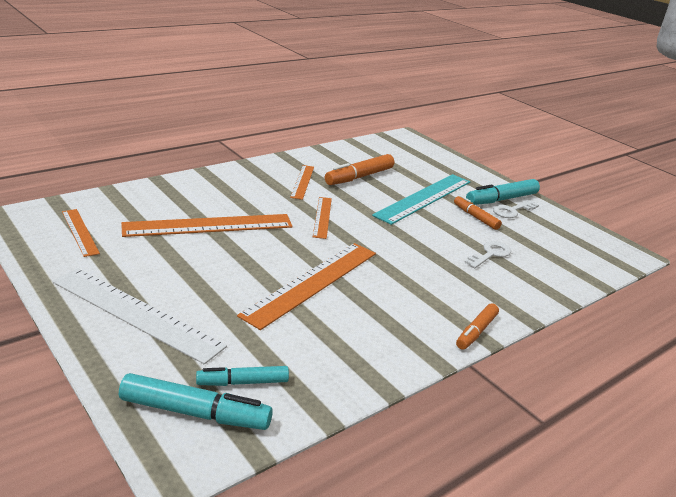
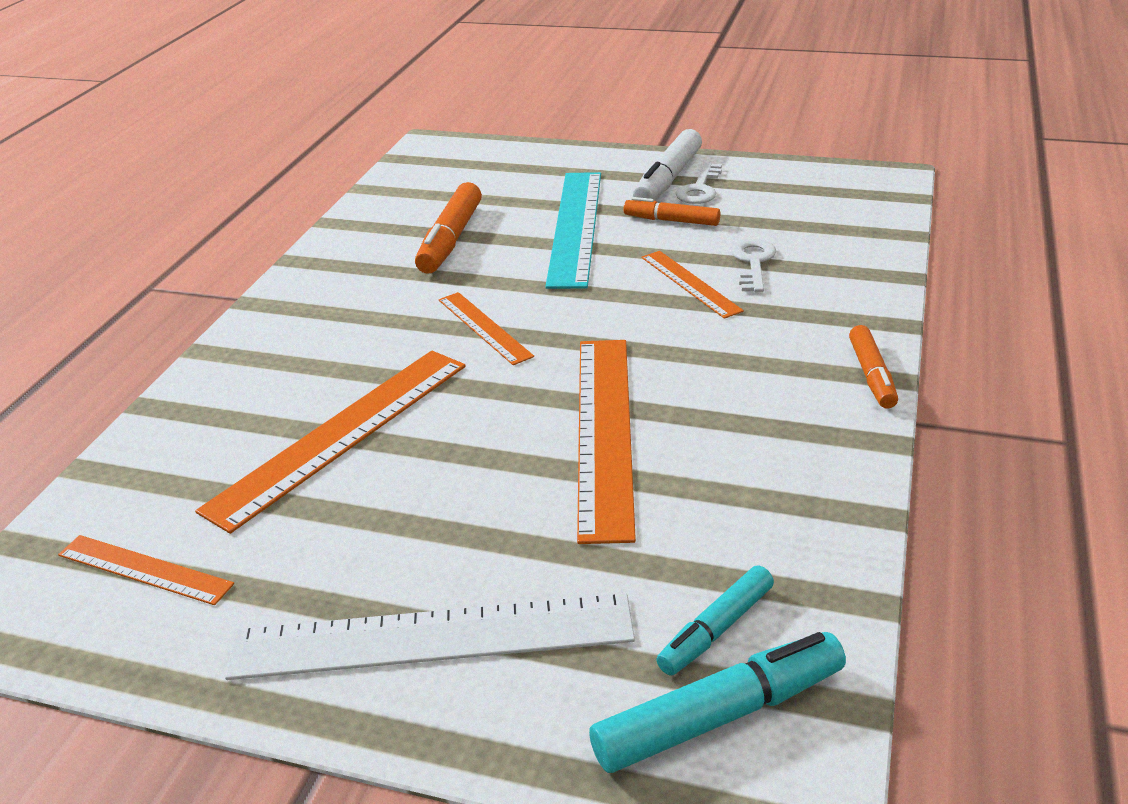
camera: 30 degrees left, 5 degrees up
(302, 182) = (382, 288): orange ruler -> orange ruler (690, 283)
(501, 199) = (668, 179): turquoise marker -> white marker

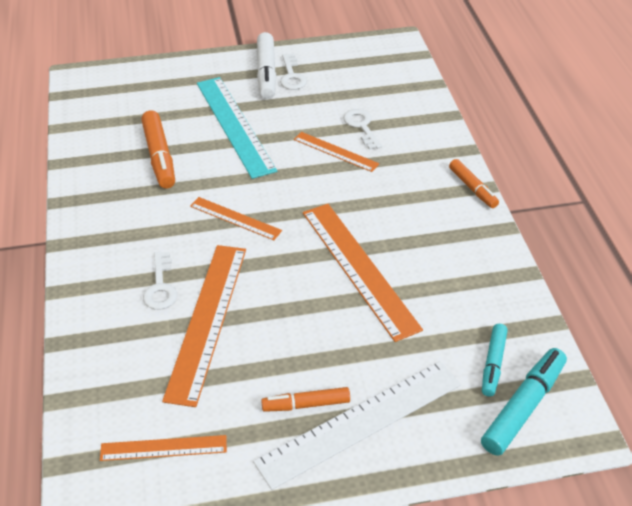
camera: 30 degrees left, 10 degrees up
(320, 379) = (160, 287): none -> white key
(671, 220) = (291, 106): orange marker -> orange marker (306, 404)

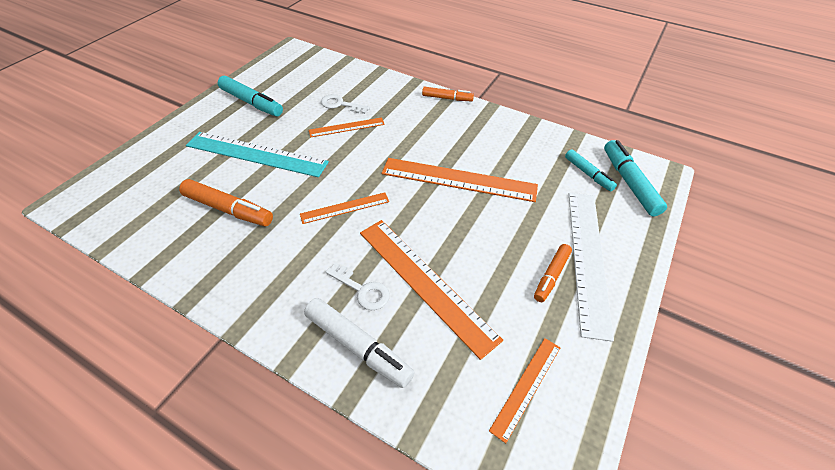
camera: 50 degrees left, 5 degrees up
(266, 73) = (230, 110): white marker -> white marker (358, 346)
(292, 76) = (252, 102): white key -> turquoise marker

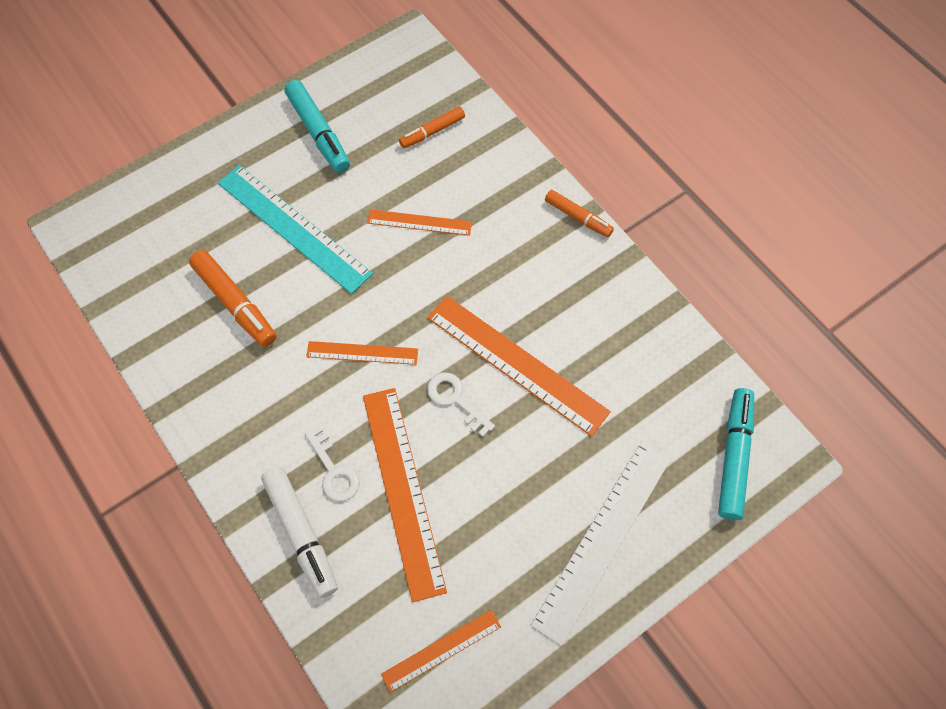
camera: 25 degrees right, 15 degrees up
(340, 104) = (429, 177): white key -> white key (455, 399)
(551, 276) = (545, 542): orange marker -> orange marker (432, 132)
(588, 174) = (688, 421): turquoise marker -> none

